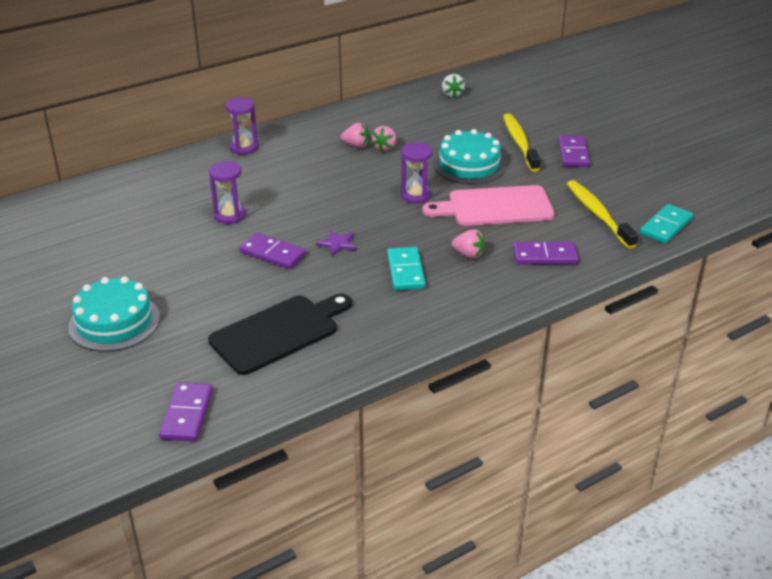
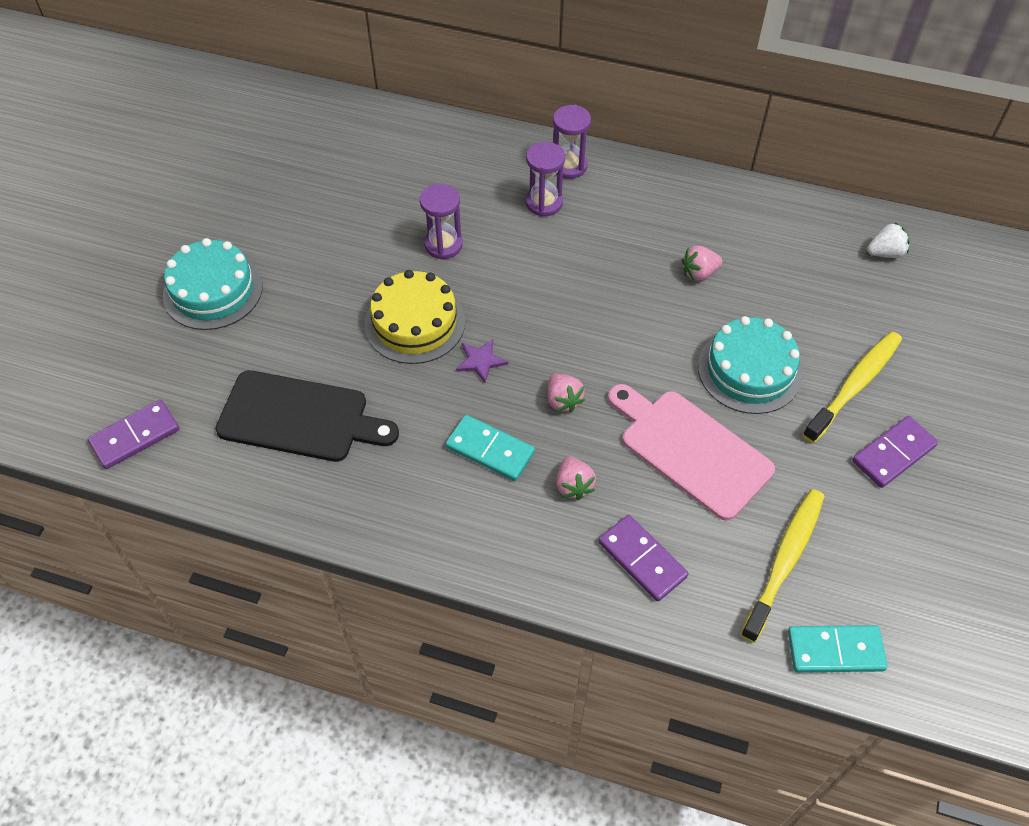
camera: 50 degrees right, 20 degrees up
(272, 254) = (415, 323): purple domino -> yellow cake
(356, 145) = (675, 247): pink strawberry -> pink strawberry (563, 400)
(406, 271) = (490, 450): turquoise domino -> turquoise domino turned 75 degrees clockwise
(415, 195) = (635, 364): purple hourglass -> purple hourglass (544, 203)
(452, 94) = (885, 253): white strawberry -> white strawberry turned 150 degrees counterclockwise

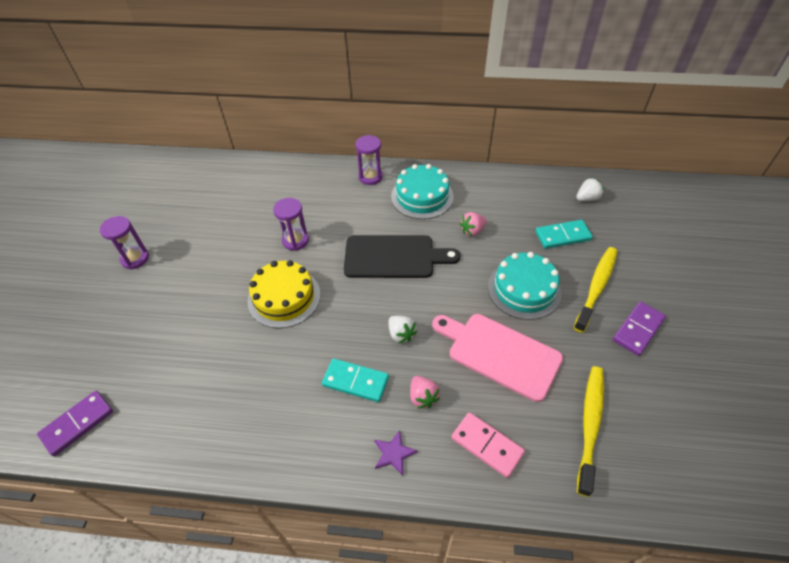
camera: 10 degrees left, 5 degrees down
(213, 290) = (132, 300): turquoise cake -> turquoise cake (422, 196)
(299, 418) = (207, 384): black cutting board -> black cutting board (394, 257)
(480, 361) = (336, 316): purple star -> purple star (394, 453)
(544, 203) = (359, 202): purple hourglass -> purple hourglass (135, 259)
(563, 400) = (401, 334): pink strawberry -> white strawberry
(642, 559) = (487, 445): purple domino -> pink domino
(835, 651) = (649, 490): turquoise domino -> turquoise domino (563, 236)

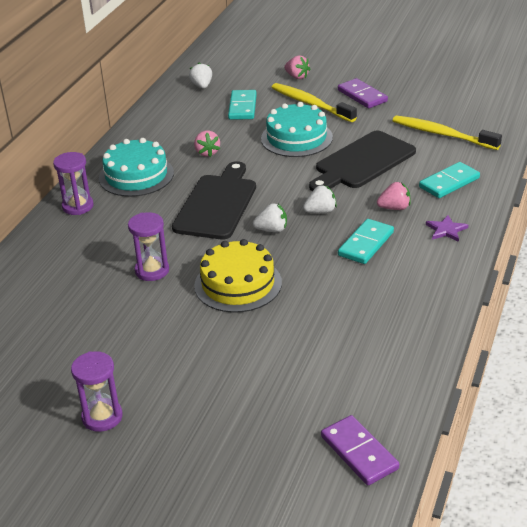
camera: 75 degrees left, 15 degrees down
(364, 303) = (272, 230): none -> white strawberry
(487, 445) = (449, 183): pink domino -> turquoise domino
(500, 353) = (362, 162): pink cutting board -> black cutting board
(647, 264) = (297, 77): none -> pink strawberry

